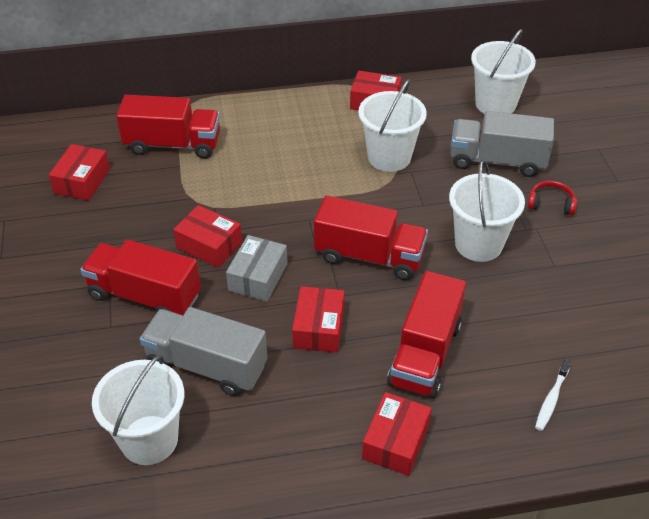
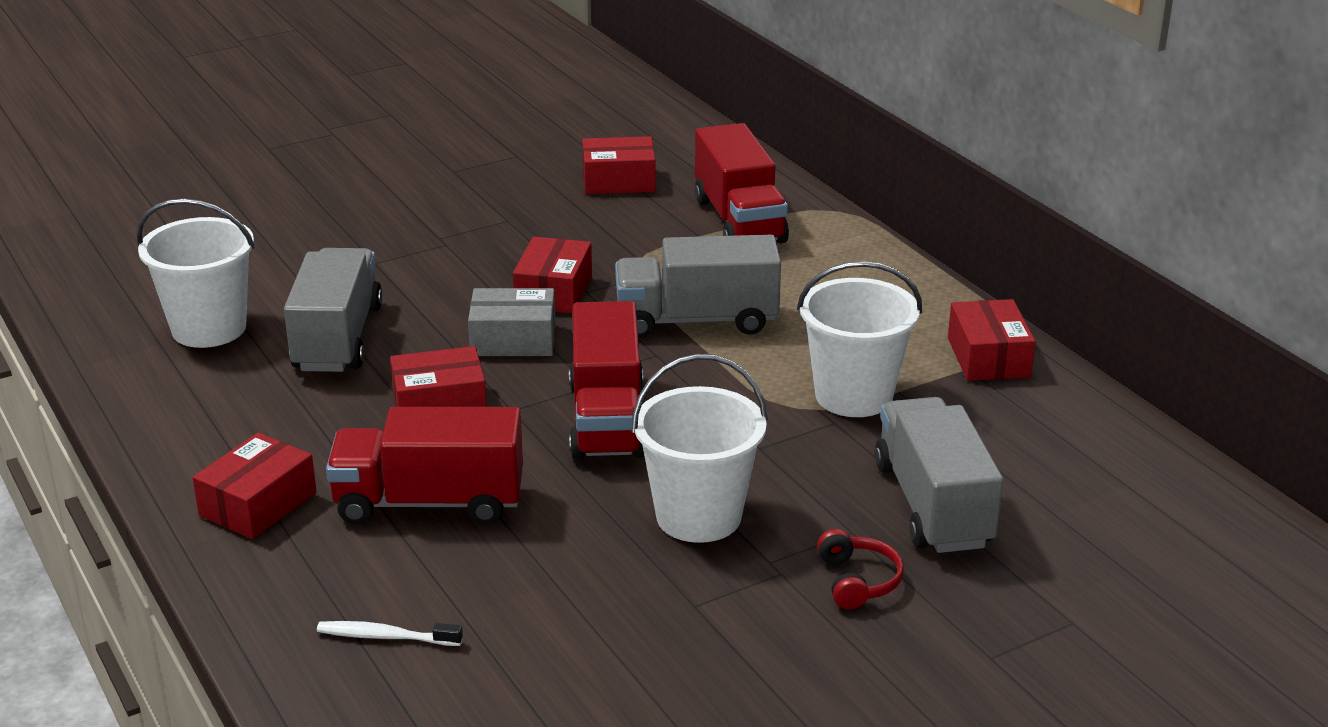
camera: 70 degrees right, 15 degrees down
(144, 296) = (436, 271): red truck -> none
(280, 193) = (696, 320): none -> grey truck
(395, 442) = (258, 504): red box -> red box turned 60 degrees counterclockwise
(495, 104) = (1102, 480): white bucket -> none

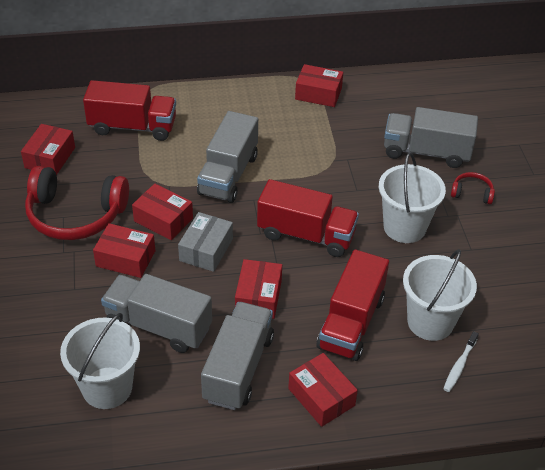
camera: 70 degrees left, 15 degrees up
(286, 419) = (238, 368): none -> grey truck
(454, 283) = (125, 258): none -> red box
(516, 227) = (75, 215): none -> red headphones
(853, 396) = (328, 145): white bucket -> white bucket (430, 322)

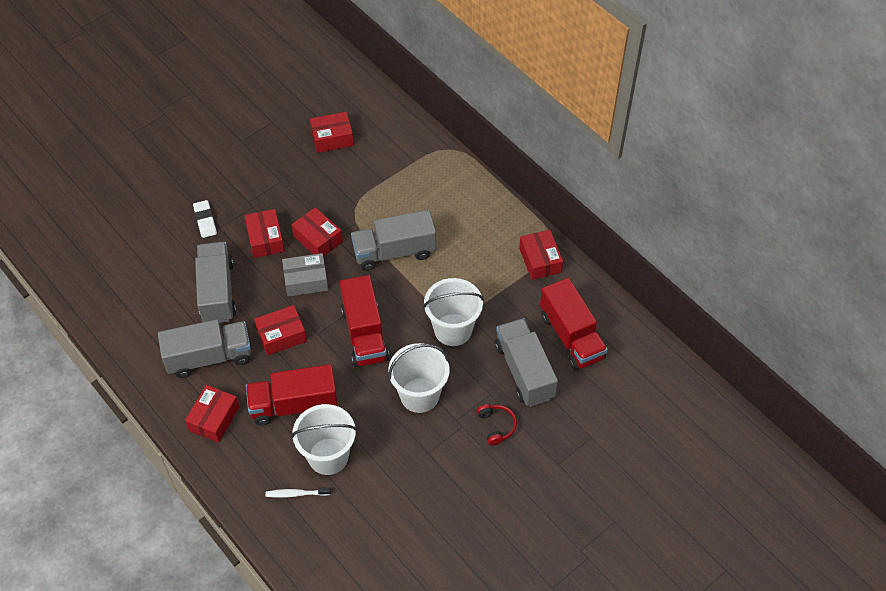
camera: 60 degrees right, 10 degrees up
(53, 297) = (205, 221): none -> white eraser
(75, 215) = (286, 187): red headphones -> none
(107, 388) = (149, 294): white bucket -> white bucket (453, 329)
(133, 127) = (402, 165): red truck -> red truck (571, 336)
(163, 220) = (318, 239): red box -> red box turned 45 degrees counterclockwise

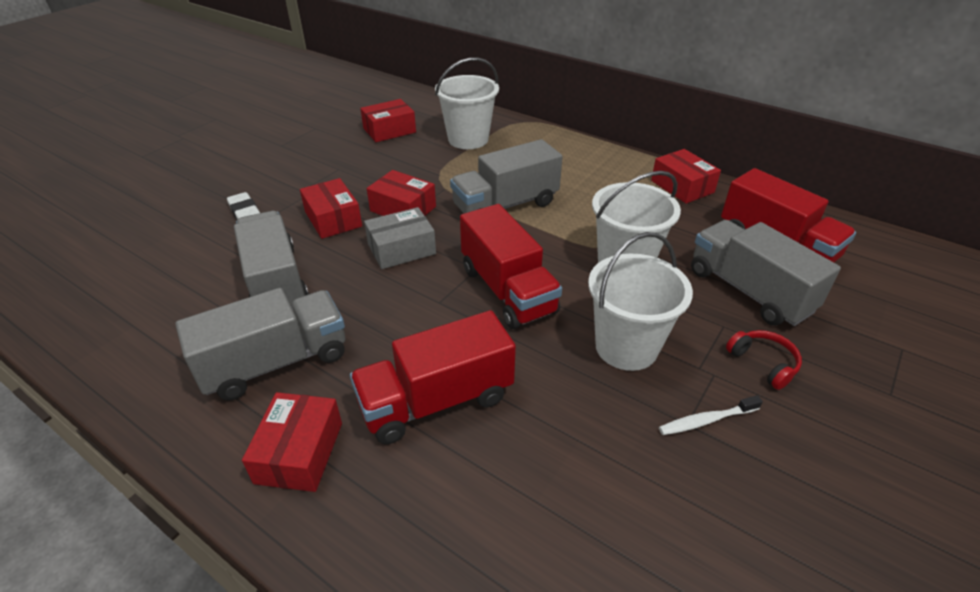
camera: 15 degrees left, 15 degrees down
(281, 335) = (386, 314): red box -> none
(296, 494) = (493, 553): white toothbrush -> white toothbrush (706, 420)
(328, 456) = (526, 468): white bucket -> white bucket (468, 139)

